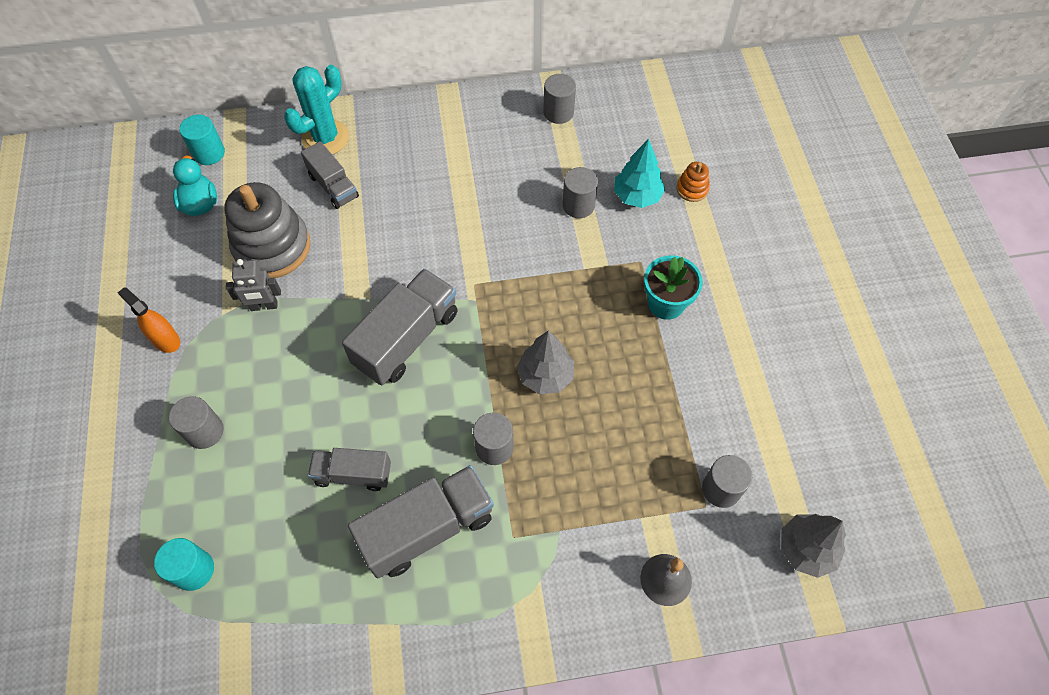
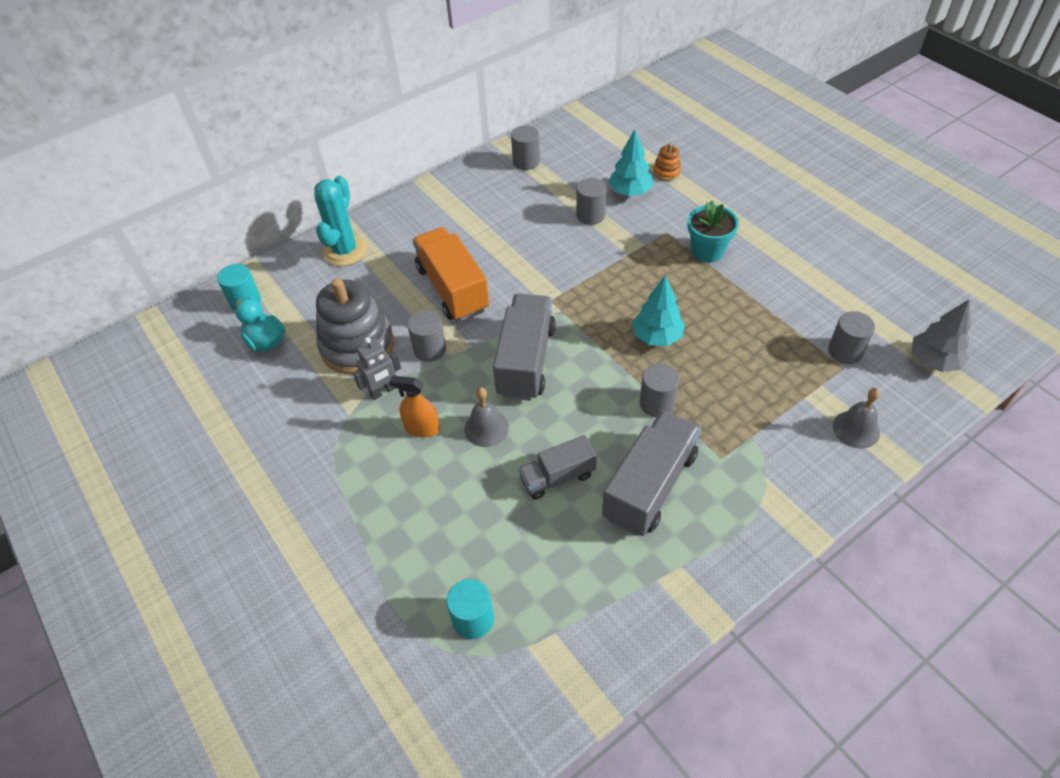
camera: 25 degrees left, 10 degrees down
(166, 340) = (310, 456): orange spray bottle -> orange spray bottle (422, 428)
(205, 431) = (401, 508): grey cylinder -> grey cylinder (430, 349)
(326, 390) = (486, 428): none -> grey bell
(333, 186) = (378, 281): grey truck -> none
(393, 227) = (452, 289): none -> orange truck
(545, 375) = (657, 337): grey tree -> turquoise tree

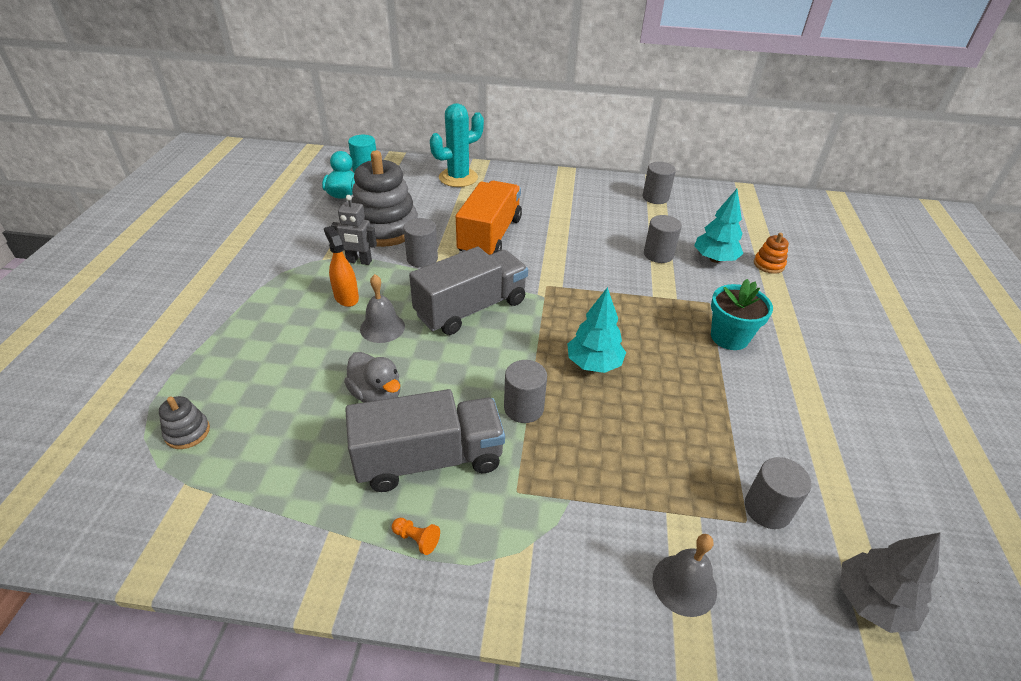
camera: 40 degrees right, 10 degrees down
(473, 619) = (187, 432): turquoise cylinder -> grey stacking toy
(557, 477) = (376, 395): grey truck -> grey duck
(708, 535) = (416, 539): none -> orange pawn

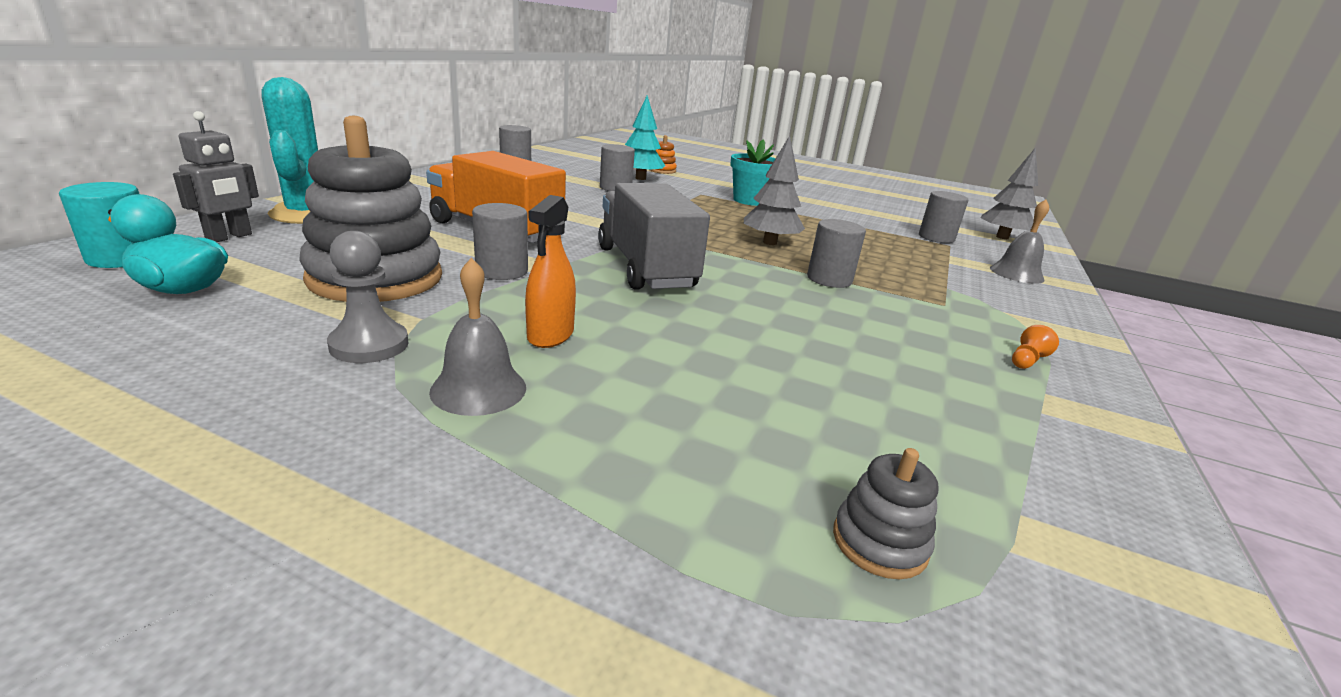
camera: 75 degrees left, 15 degrees down
(312, 254) = (369, 345): none -> grey pawn
(346, 297) = (550, 335): orange spray bottle -> orange spray bottle turned 60 degrees counterclockwise
(359, 261) = (453, 311): grey robot -> grey robot (229, 237)
(376, 395) = (797, 347): grey duck -> none
(382, 327) = (651, 321): grey bell -> grey bell (478, 389)
(429, 459) = (910, 335): grey truck -> none
(594, 364) = (770, 242): turquoise tree -> grey tree

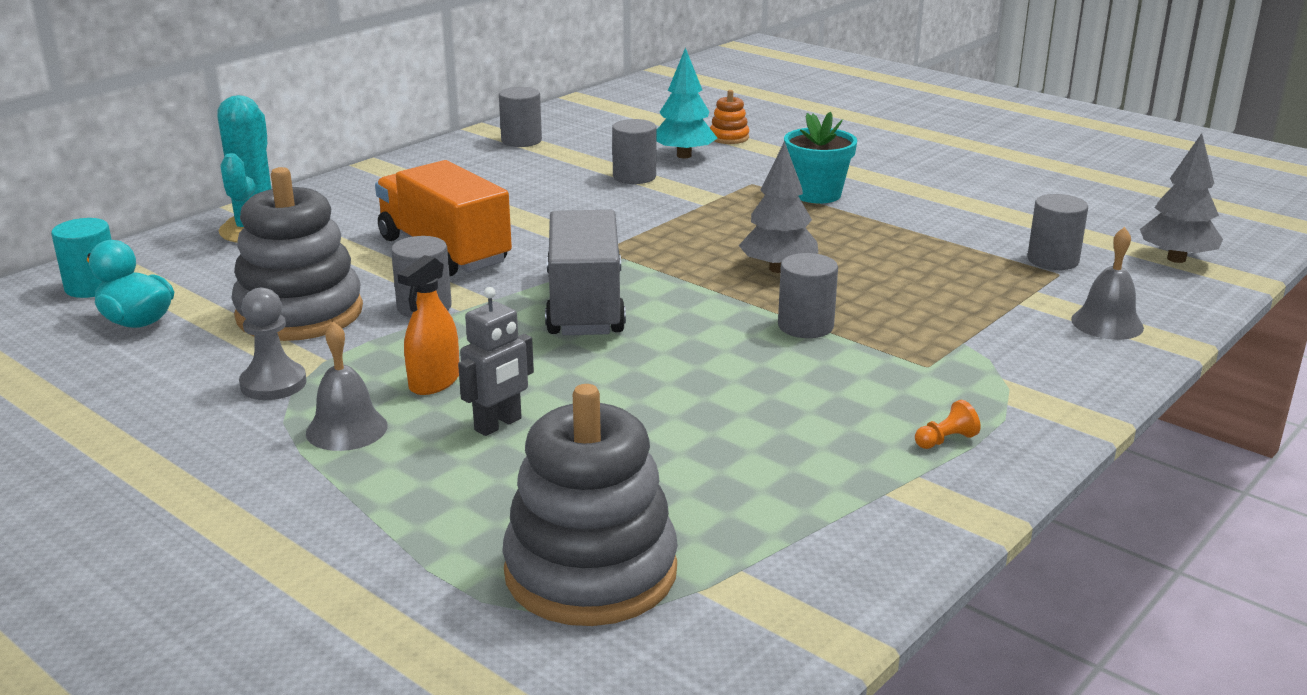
camera: 20 degrees right, 0 degrees up
(229, 237) = (180, 261): grey robot -> grey robot (498, 424)
(879, 542) = (590, 572): grey stacking toy -> grey stacking toy, size x2.30

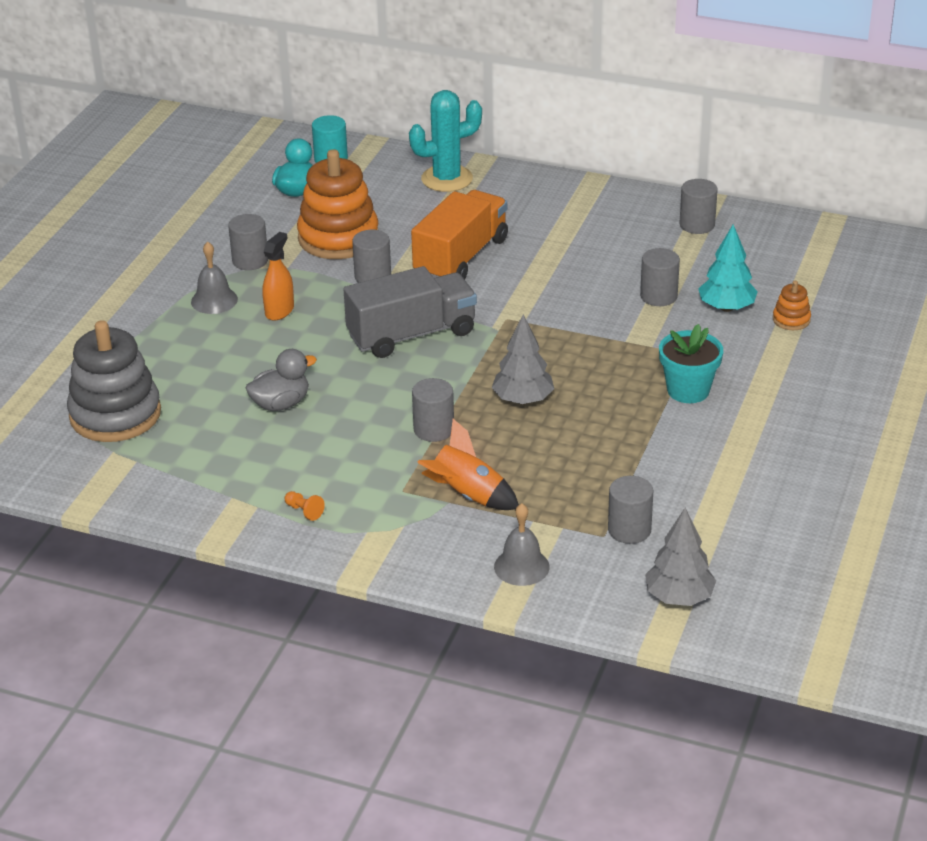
camera: 70 degrees right, 10 degrees up
(273, 384) = (250, 261): grey pawn -> grey cylinder
(299, 313) = (338, 238): grey stacking toy -> orange stacking toy
(434, 382) = (279, 311): orange spray bottle -> orange spray bottle turned 105 degrees clockwise
(498, 424) = (242, 346): grey robot -> none
(673, 417) = (281, 404): none -> grey duck
(955, 329) = (467, 496): none -> orange rocket

